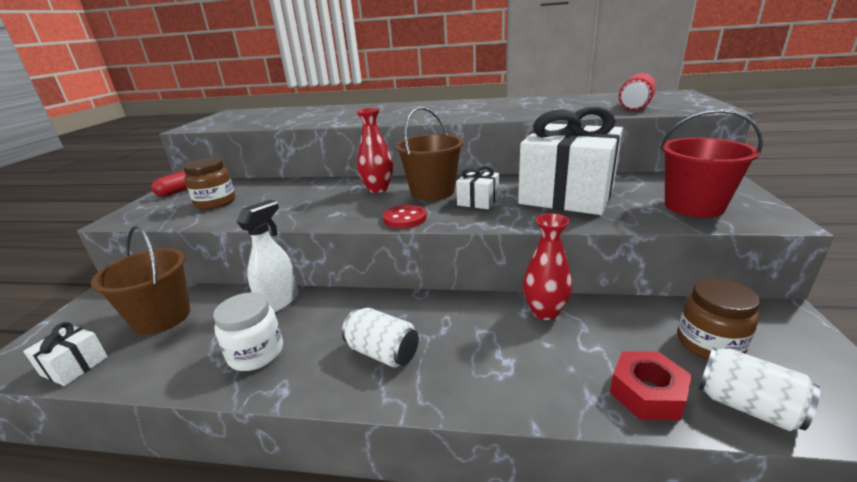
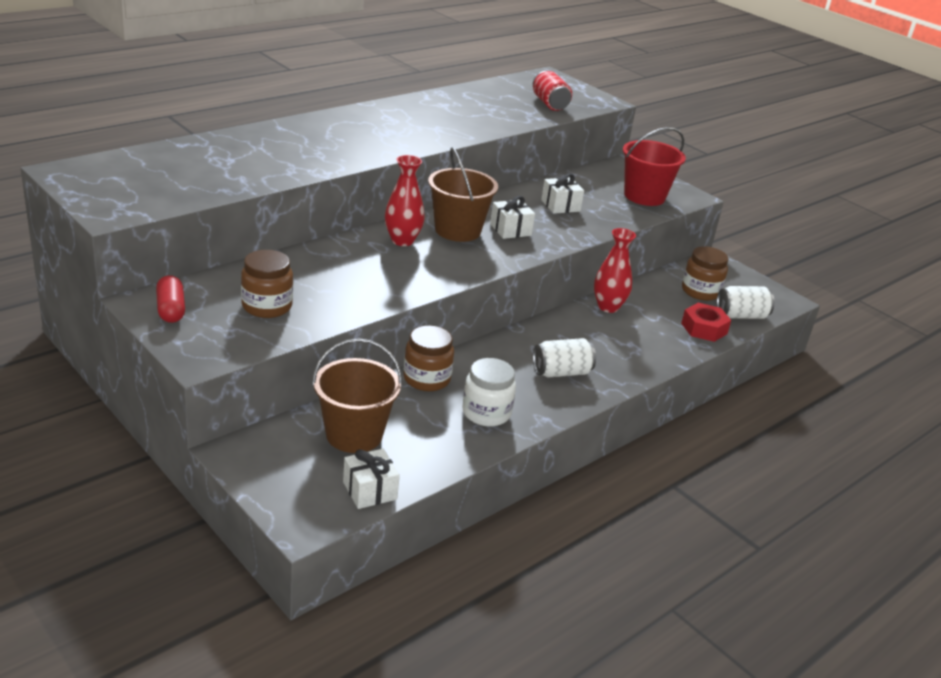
camera: 55 degrees left, 5 degrees up
(279, 302) = (426, 379): white spray bottle -> brown jar
(405, 218) = (488, 263): red button -> none
(567, 195) = (560, 206): white gift -> white gift, size x0.42

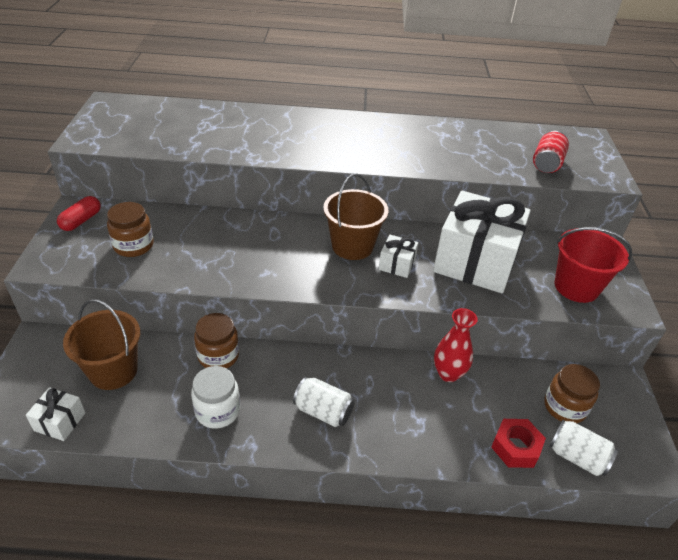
camera: 45 degrees right, 10 degrees up
(402, 241) = (297, 236): red vase -> none
(560, 206) = (475, 261): white gift -> white gift, size x2.36

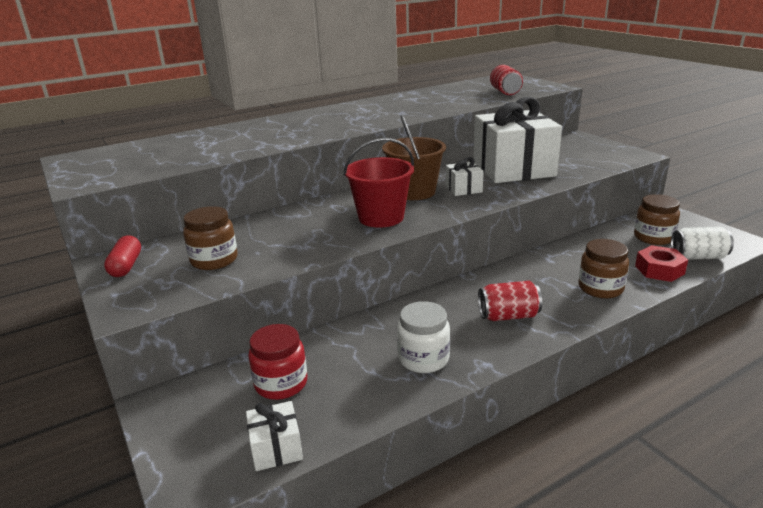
camera: 30 degrees left, 15 degrees down
(113, 371) = (281, 383): brown bucket -> red jar
(218, 356) = (370, 325): brown jar -> brown jar (600, 288)
(323, 411) = (508, 316): white can -> red can
(448, 373) = (560, 254): red vase -> none
(576, 287) = (593, 158): red bucket -> red bucket (381, 217)

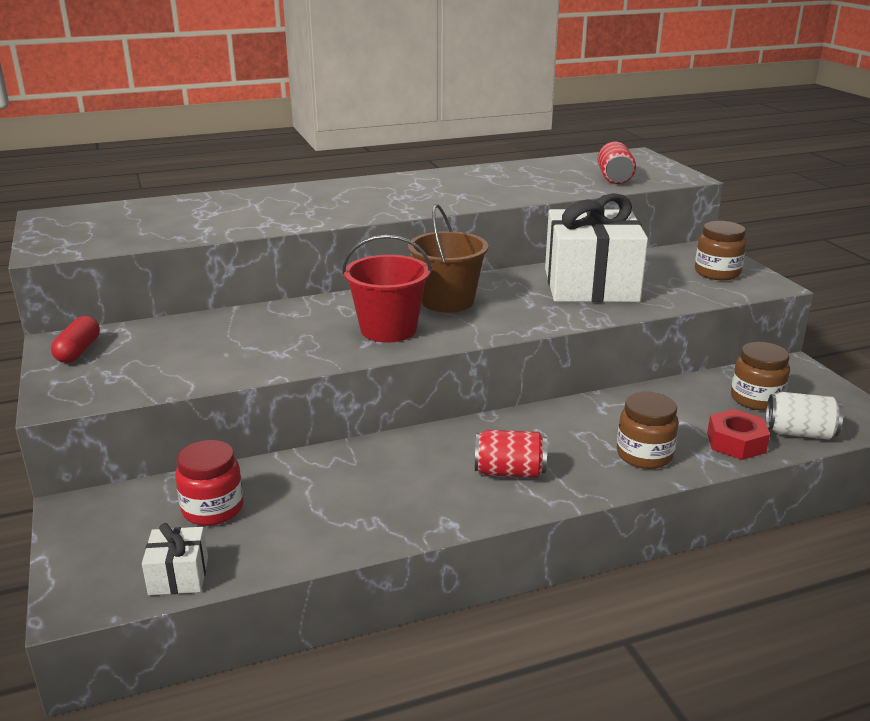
camera: 10 degrees right, 0 degrees up
(214, 260) = (174, 357): brown jar -> brown jar (717, 273)
(423, 359) = (383, 506): white jar -> none
(463, 189) = (510, 305): white gift -> none

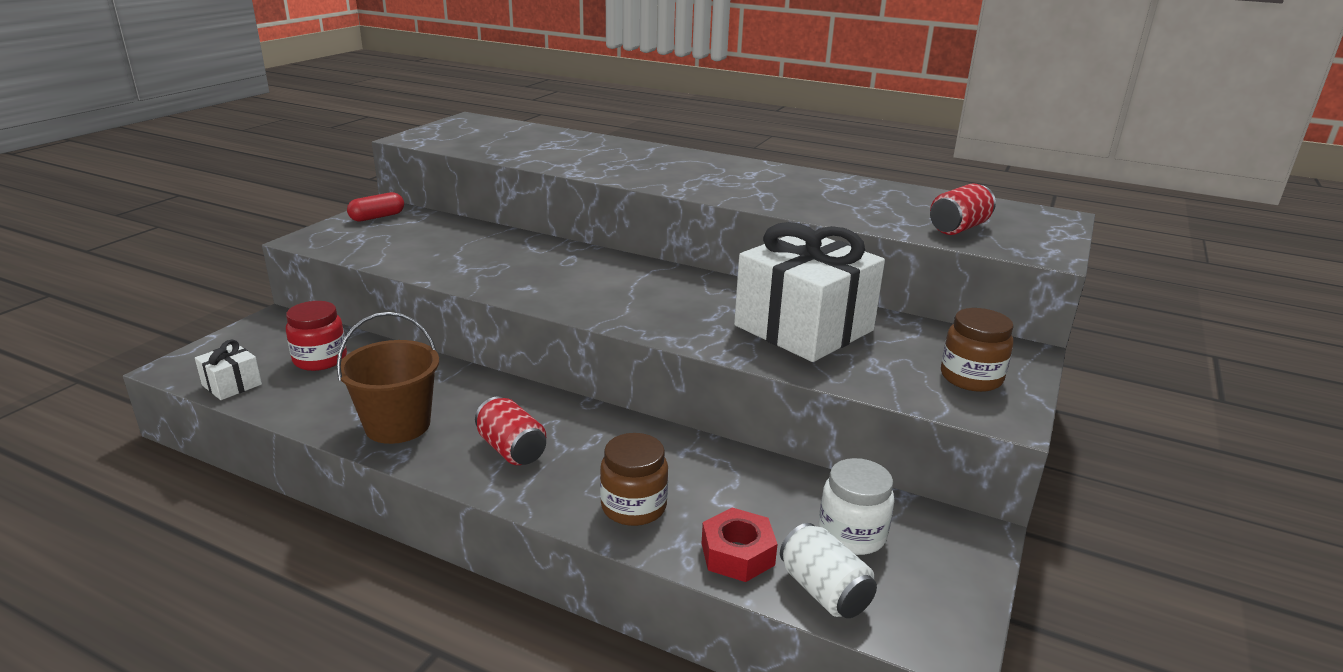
camera: 45 degrees right, 0 degrees up
(388, 329) = (561, 285): red bucket -> none
(447, 301) = (652, 286): brown bucket -> brown bucket (398, 425)
(756, 399) = (852, 534): brown jar -> white jar

